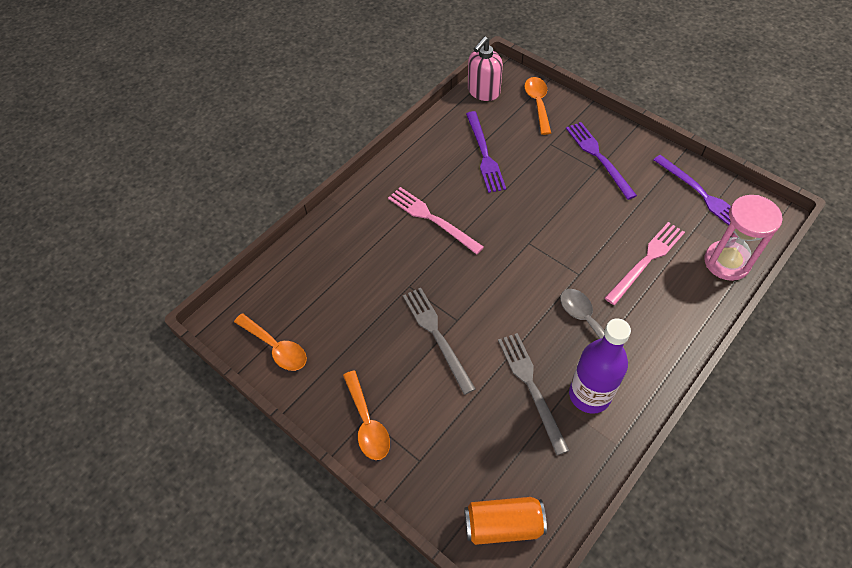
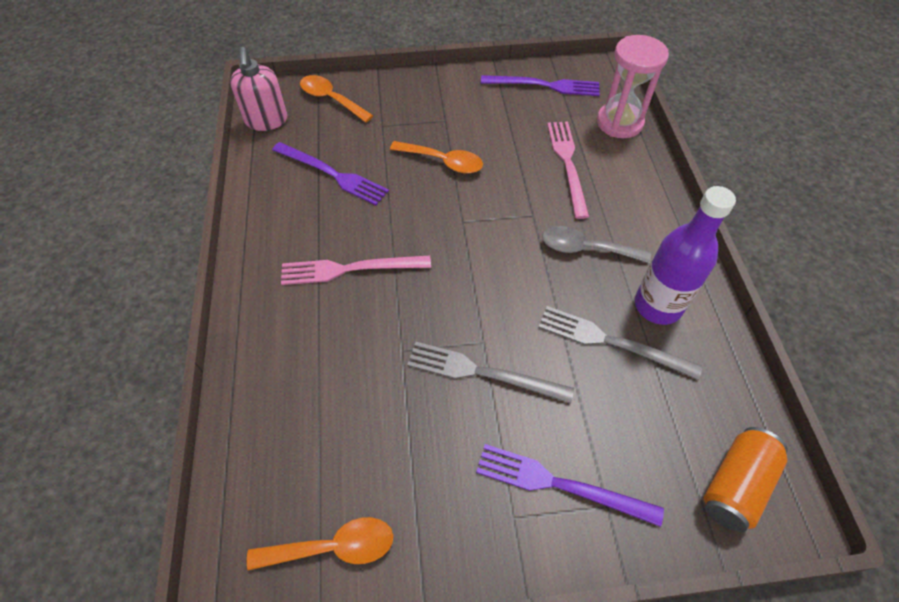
camera: 50 degrees left, 0 degrees up
(367, 423) = (520, 523): orange spoon -> orange spoon (443, 162)
(598, 157) = (435, 110): purple fork -> purple fork (560, 484)

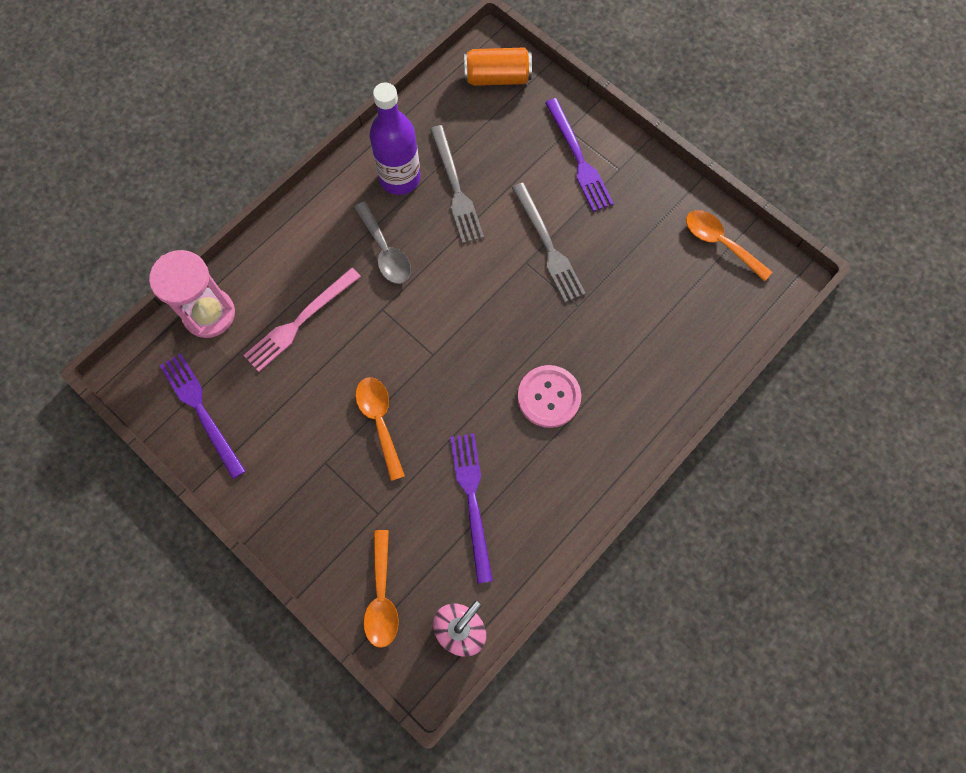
camera: 130 degrees left, 15 degrees up
(350, 269) = (549, 397): pink fork -> pink button

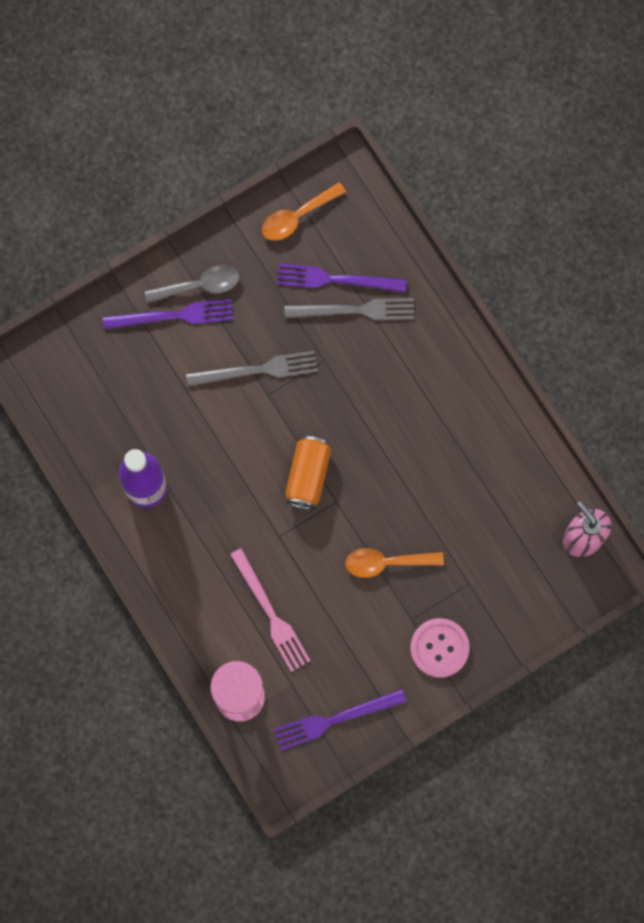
camera: 75 degrees left, 5 degrees up
(382, 597) = (540, 595): orange spoon -> none
(385, 251) = (220, 520): grey spoon -> grey spoon (200, 285)
(456, 188) = (172, 438): grey fork -> grey fork (355, 310)
(472, 500) = (478, 500): purple fork -> purple fork (336, 279)
(497, 77) = (60, 367): orange can -> orange can (308, 476)
(549, 397) = (403, 410): pink button -> pink button (439, 648)

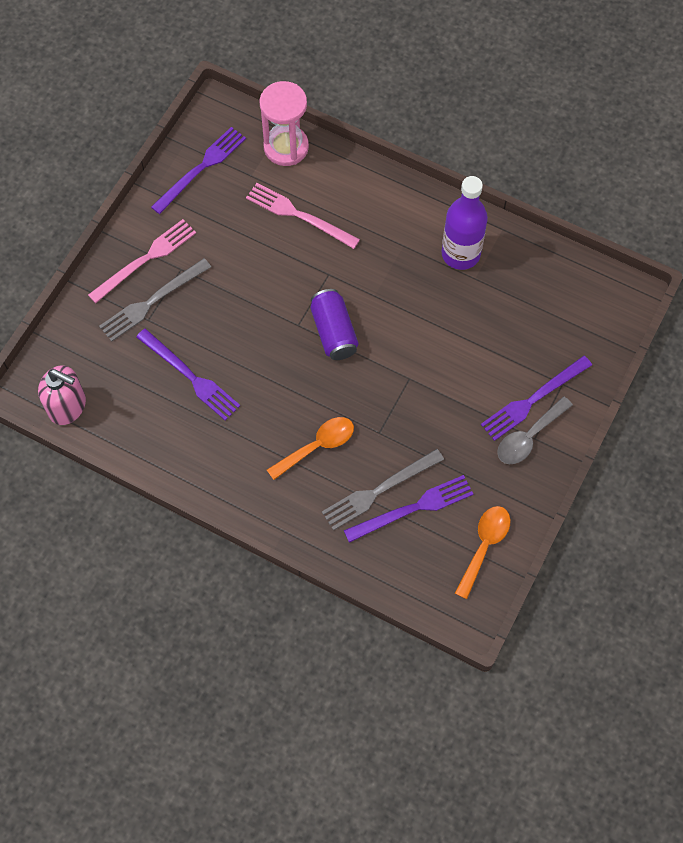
camera: 150 degrees right, 10 degrees down
(257, 370) = (432, 393): grey fork -> grey fork (152, 301)
(308, 476) = (334, 332): orange can -> purple can
(386, 563) = (227, 300): orange spoon -> orange spoon (317, 446)
(439, 648) = (145, 259): pink button -> pink fork
(459, 505) = (190, 376): none -> purple fork

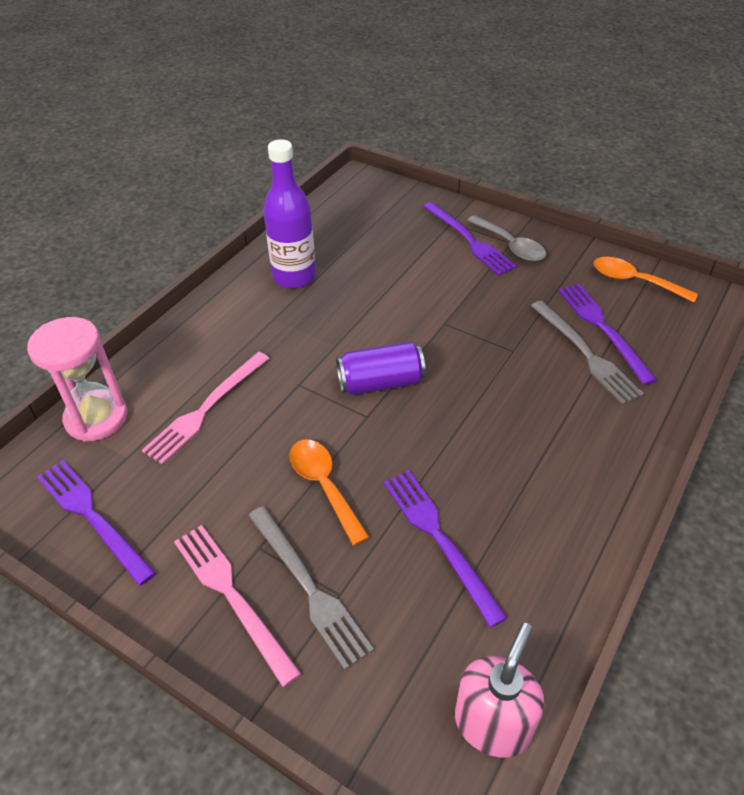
camera: 85 degrees left, 20 degrees down
(190, 376) = (439, 538): purple fork -> purple fork turned 75 degrees counterclockwise
(317, 446) = (536, 404): orange spoon -> orange spoon (324, 486)

